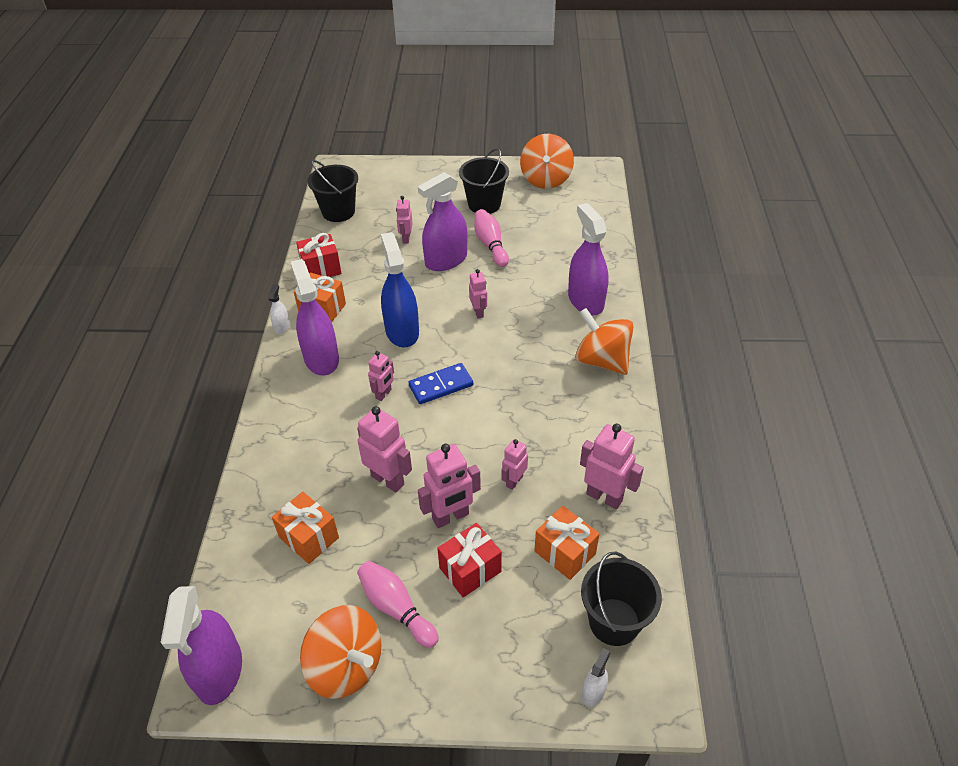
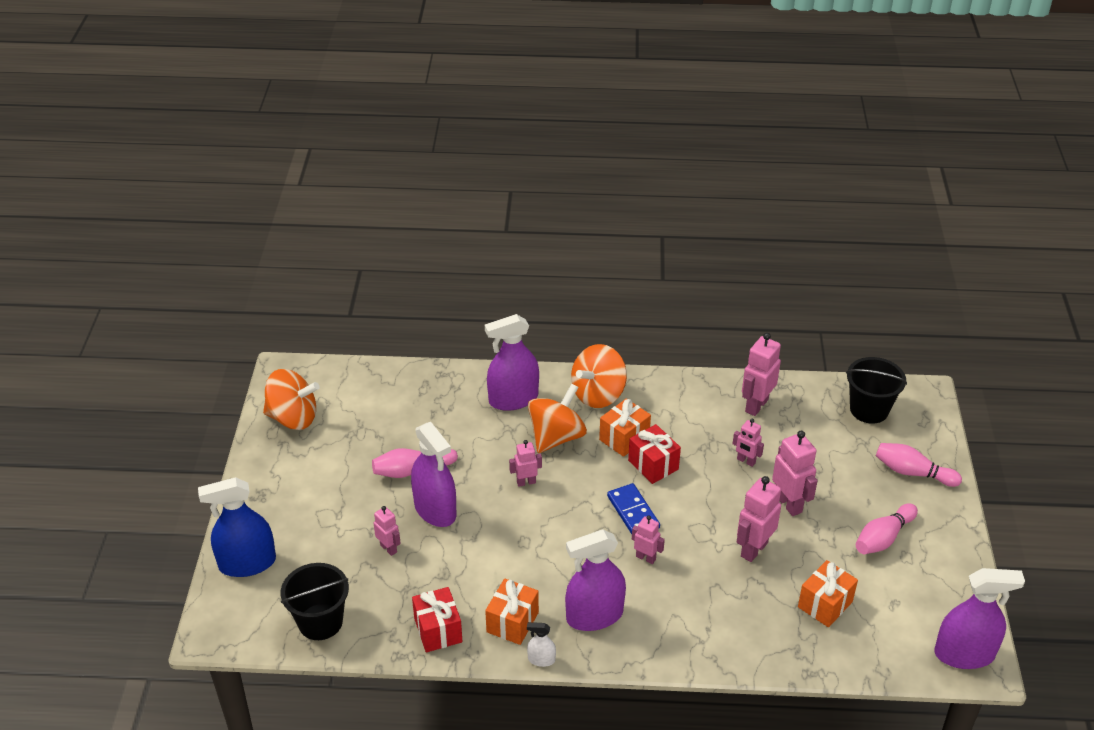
camera: 90 degrees left, 5 degrees down
(346, 665) = (939, 568): orange spinning top -> orange spinning top (556, 437)
(402, 331) = (553, 546): blue spray bottle -> blue spray bottle (247, 563)
(406, 238) = (389, 548): pink robot -> pink robot turned 135 degrees counterclockwise
(470, 569) = (839, 491): red gift -> red gift (653, 465)
(484, 204) = (332, 474): black bucket -> none
(503, 659) = (912, 472): none -> pink bowling pin
(565, 552) = (813, 433): orange gift -> orange gift (624, 438)
(593, 692) = (926, 425): white spray bottle -> none

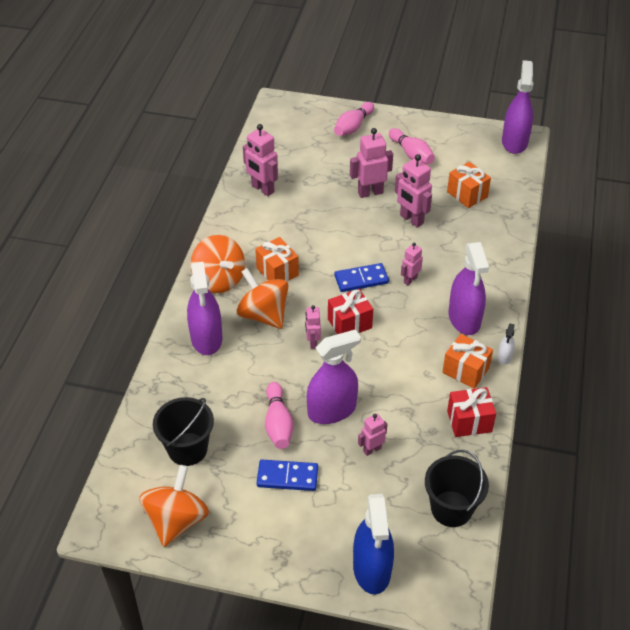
camera: 80 degrees left, 5 degrees up
(348, 486) = (287, 477): none -> blue domino
(653, 465) = (312, 259): red gift -> red gift (349, 323)
(746, 461) = (321, 206): pink robot -> none
(869, 409) = (285, 132): black bucket -> black bucket (187, 449)

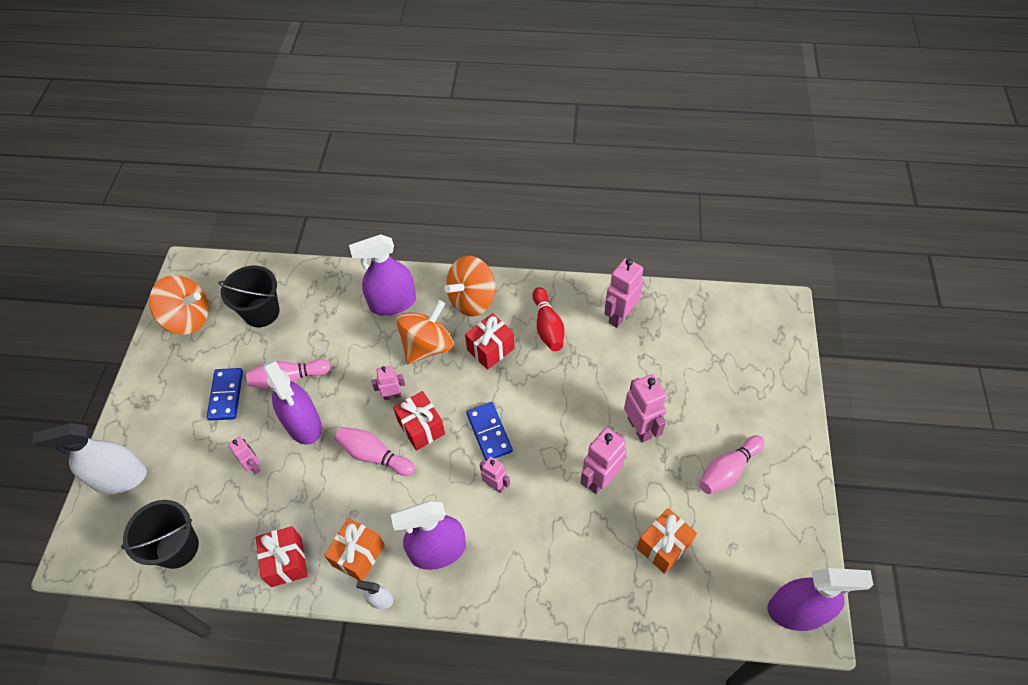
camera: 85 degrees right, 10 degrees up
(262, 233) = (547, 326): none -> red bowling pin
(277, 272) = (490, 349): orange gift -> red gift
(353, 126) = (763, 395): pink bowling pin -> pink bowling pin (374, 455)
(372, 569) = (120, 478): blue spray bottle -> white spray bottle

